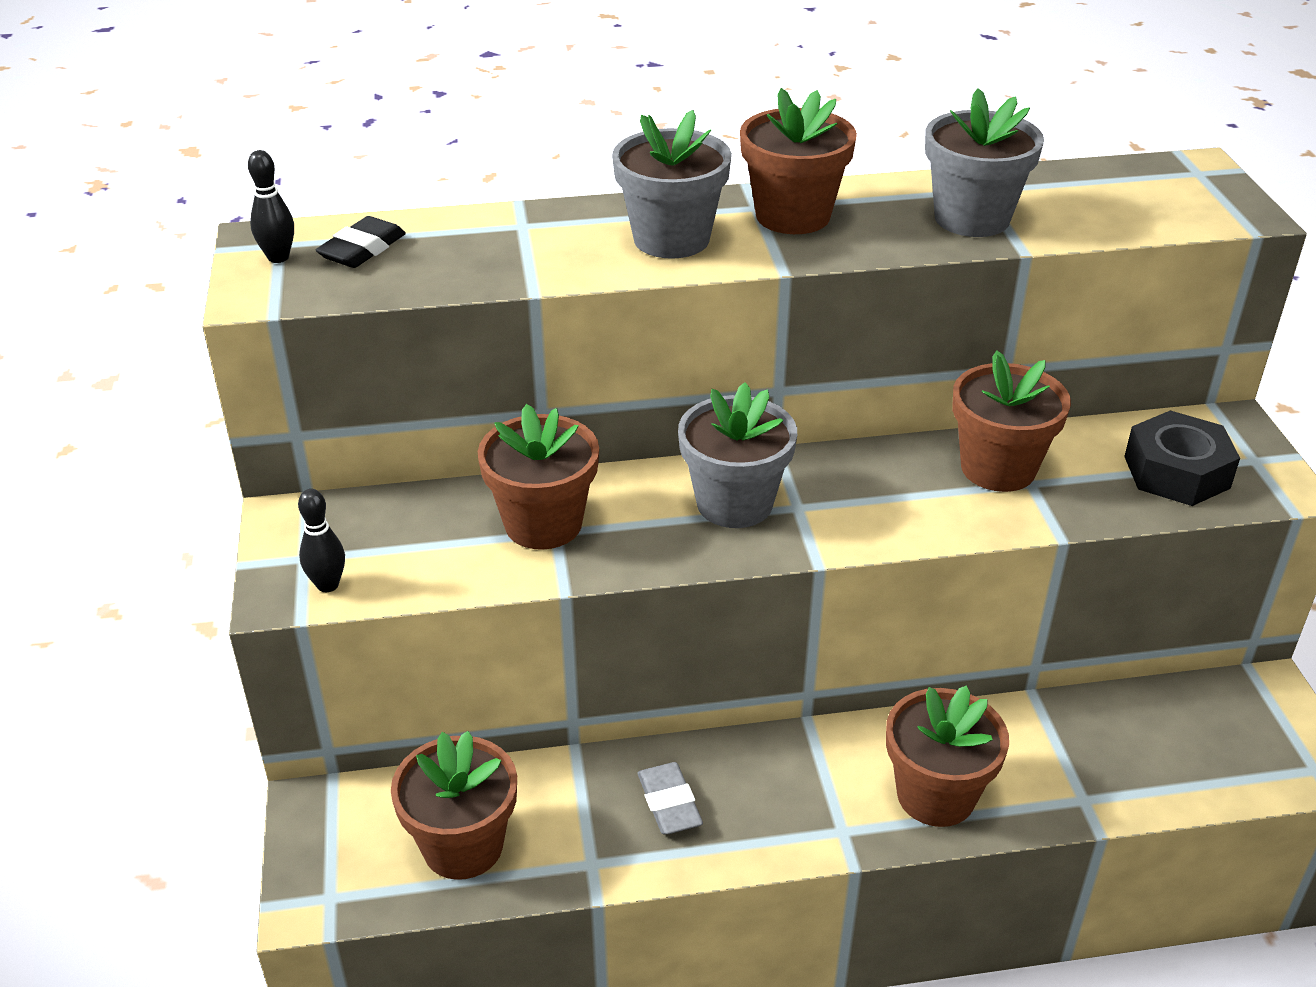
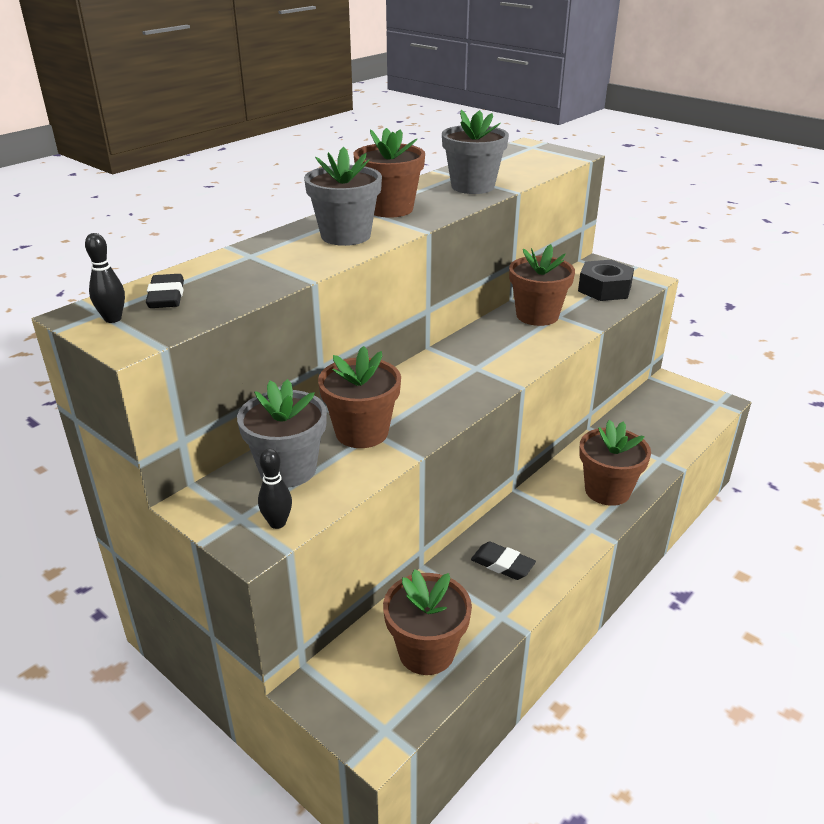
camera: 40 degrees left, 5 degrees down
(669, 803) = (502, 564): grey eraser -> black eraser
(734, 503) = (445, 379): grey flower pot -> grey flower pot (288, 469)

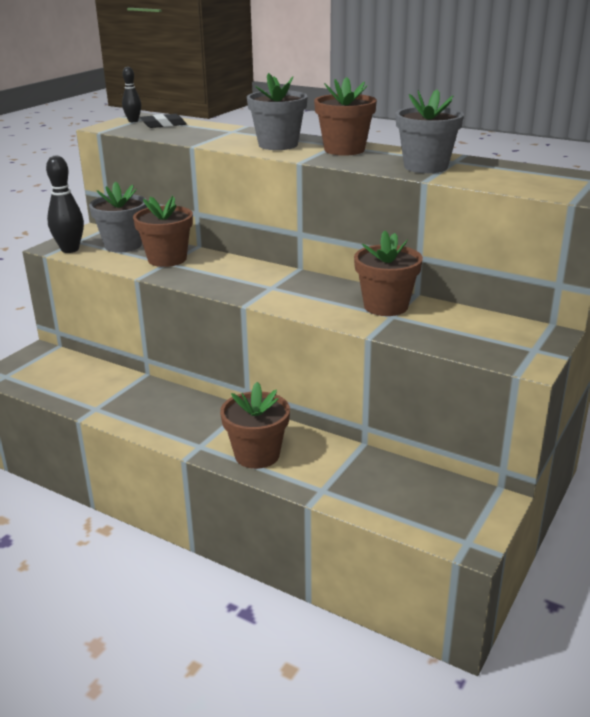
camera: 80 degrees right, 5 degrees down
(277, 523) = (70, 249): black bowling pin -> black bowling pin, size x1.71
(426, 652) = (64, 383): brown flower pot -> none
(502, 564) = (150, 405): black eraser -> none
(604, 289) = (477, 338): black nut -> none

